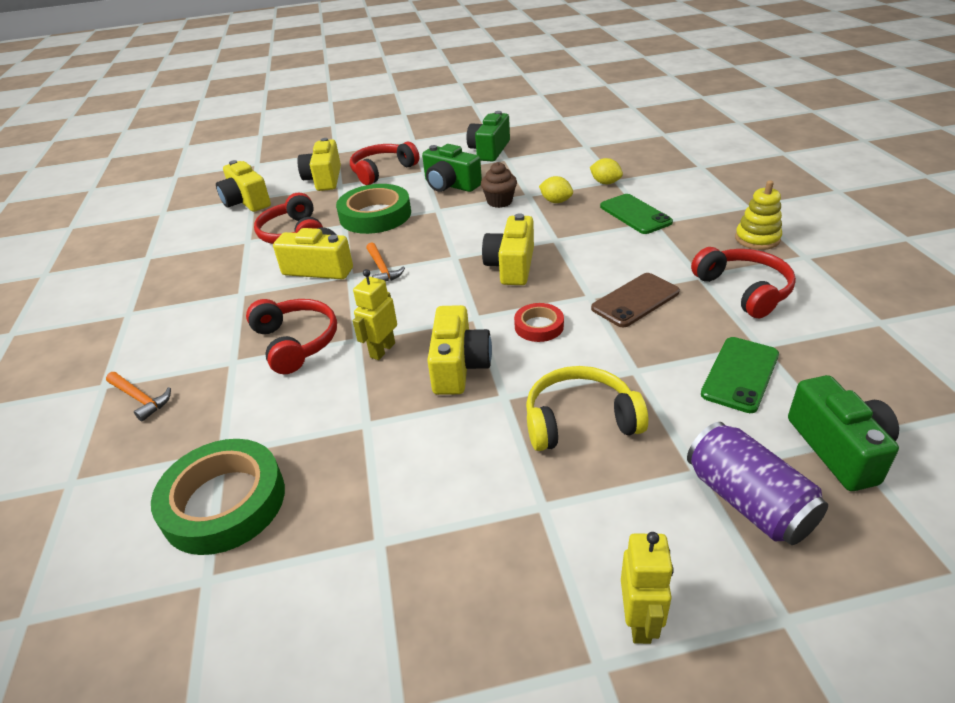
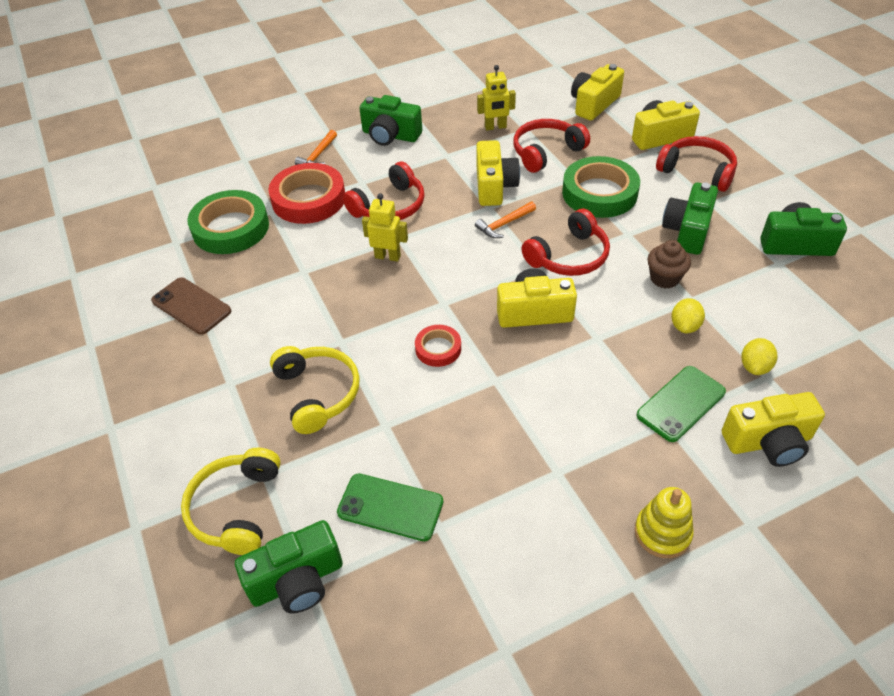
camera: 75 degrees right, 10 degrees up
(163, 332) = (390, 135): none -> green camera
(226, 412) = (308, 199): none -> red tape
(459, 366) = (374, 307): yellow camera -> yellow camera (768, 442)
(635, 300) = (496, 417): brown phone -> brown phone (191, 306)
(640, 621) = (138, 446): yellow robot -> yellow robot (495, 127)
(744, 290) = (539, 515): red headphones -> red headphones (569, 256)
(748, 501) = (236, 508): purple can -> yellow headphones

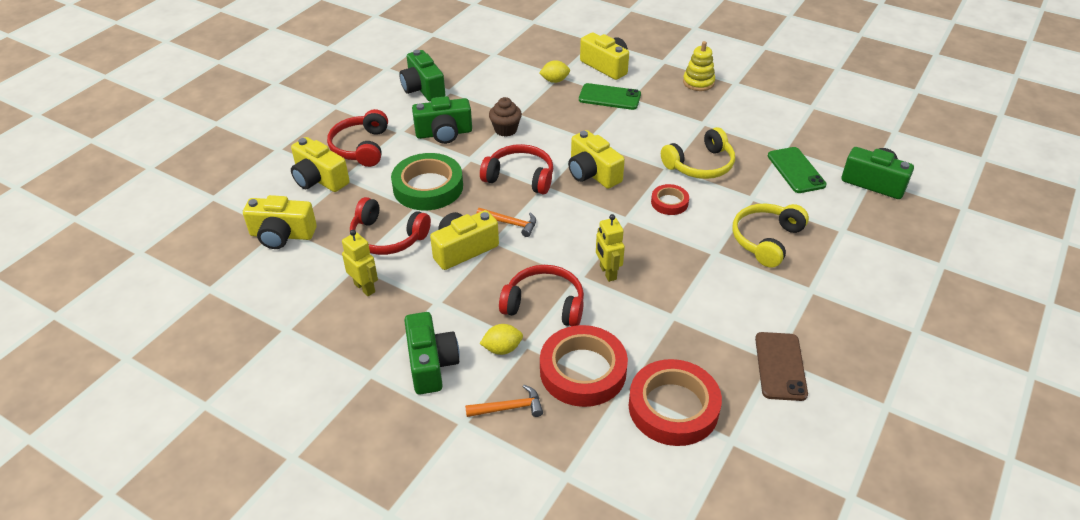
camera: 125 degrees left, 5 degrees down
(231, 228) = (673, 407): green tape -> red tape
(236, 508) = (875, 229): yellow headphones -> yellow headphones (700, 165)
(685, 326) = (544, 111): yellow lemon -> yellow lemon (502, 349)

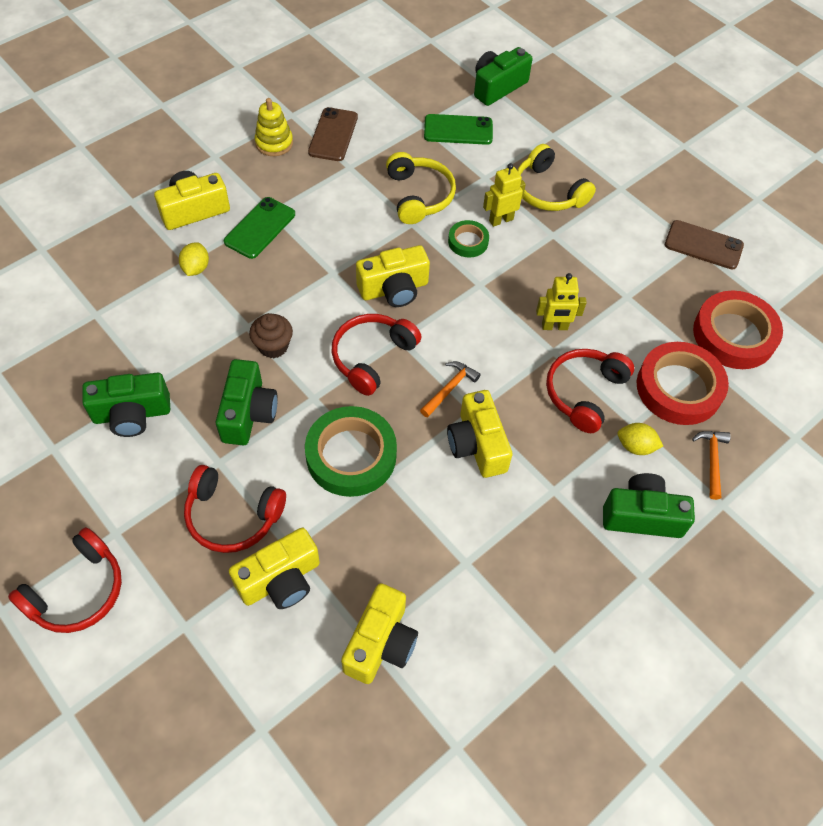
camera: 75 degrees left, 15 degrees up
(365, 288) = (509, 560): yellow robot -> yellow robot (501, 220)
(387, 237) = (429, 519): red headphones -> red headphones (77, 591)
(502, 349) = (635, 446): yellow lemon -> yellow lemon turned 75 degrees counterclockwise
(669, 202) = (468, 241): red tape -> green tape
(731, 107) = (333, 135): none -> brown phone

